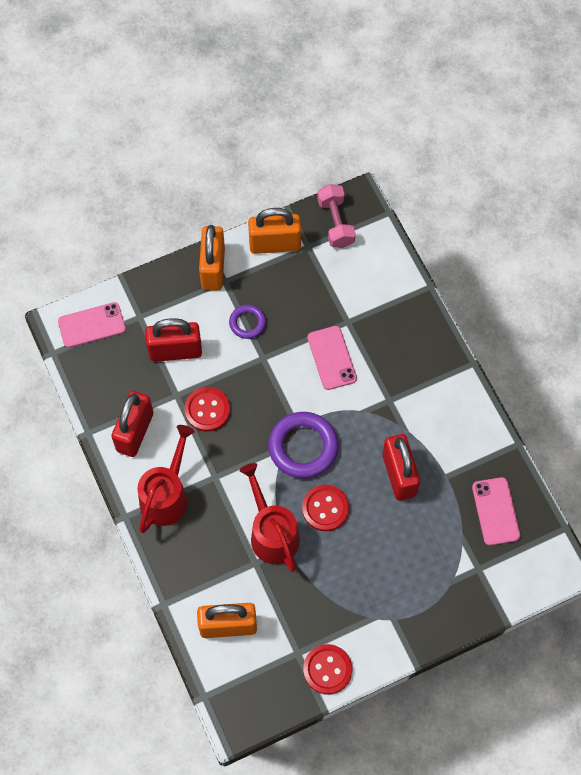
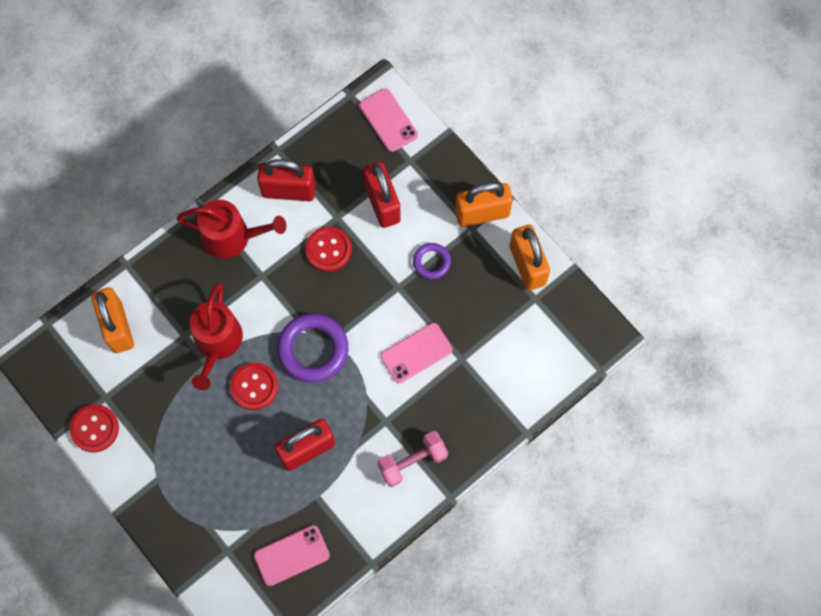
camera: 75 degrees right, 5 degrees up
(272, 533) = (217, 343): red watering can -> red watering can turned 135 degrees clockwise
(335, 223) = (571, 319): pink dumbbell -> pink dumbbell (412, 461)

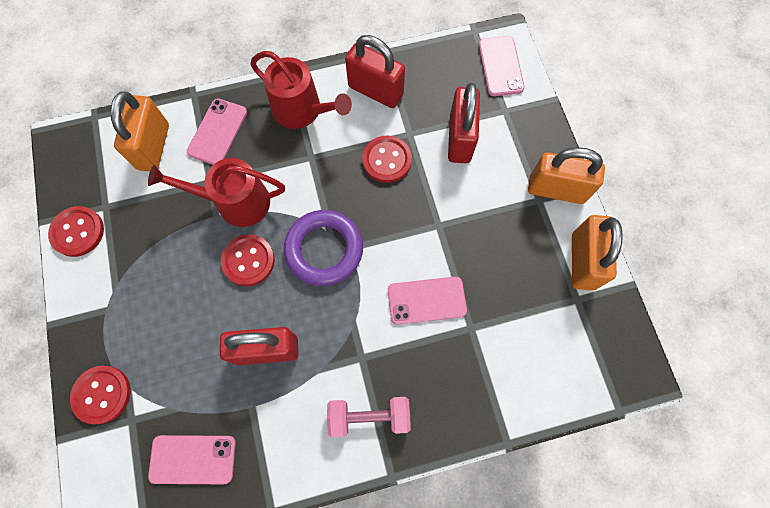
camera: 25 degrees right, 0 degrees up
(167, 289) = (217, 132): none -> pink phone
(192, 543) = (102, 394): none -> red button
(217, 343) = (236, 202): red watering can -> red watering can turned 60 degrees clockwise
(431, 262) = (483, 215): purple ring -> none

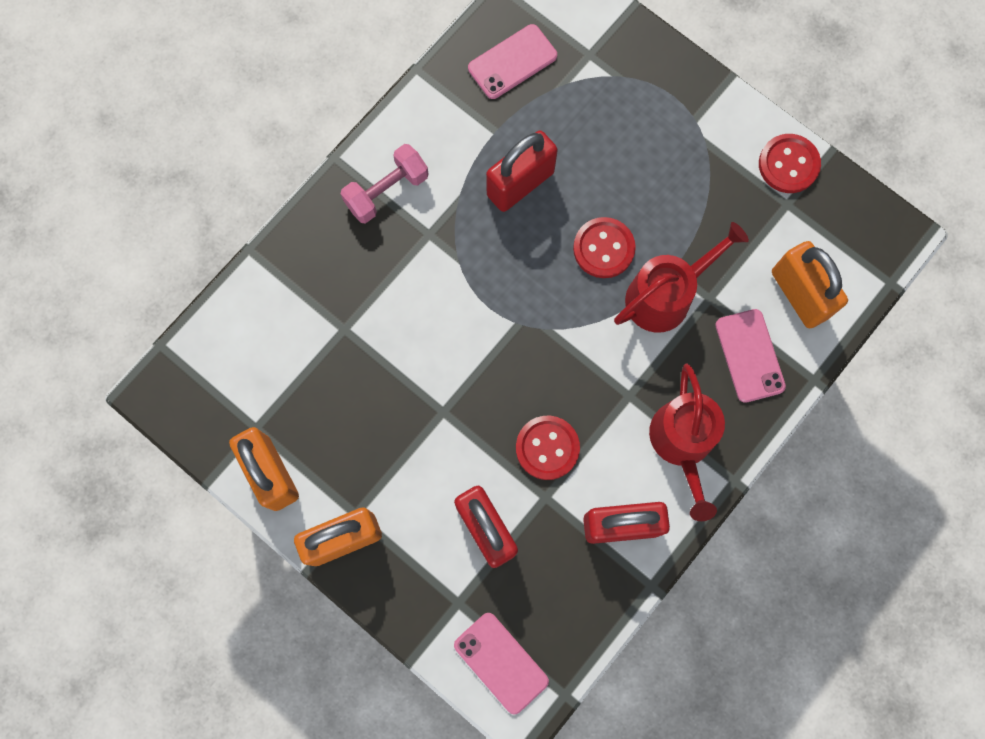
camera: 145 degrees right, 5 degrees up
(102, 394) = (632, 56): red button -> none
(302, 110) = (682, 443): red watering can -> red watering can turned 90 degrees counterclockwise
(324, 250) = (539, 308): purple ring -> none
(426, 300) = (404, 327): pink phone -> none

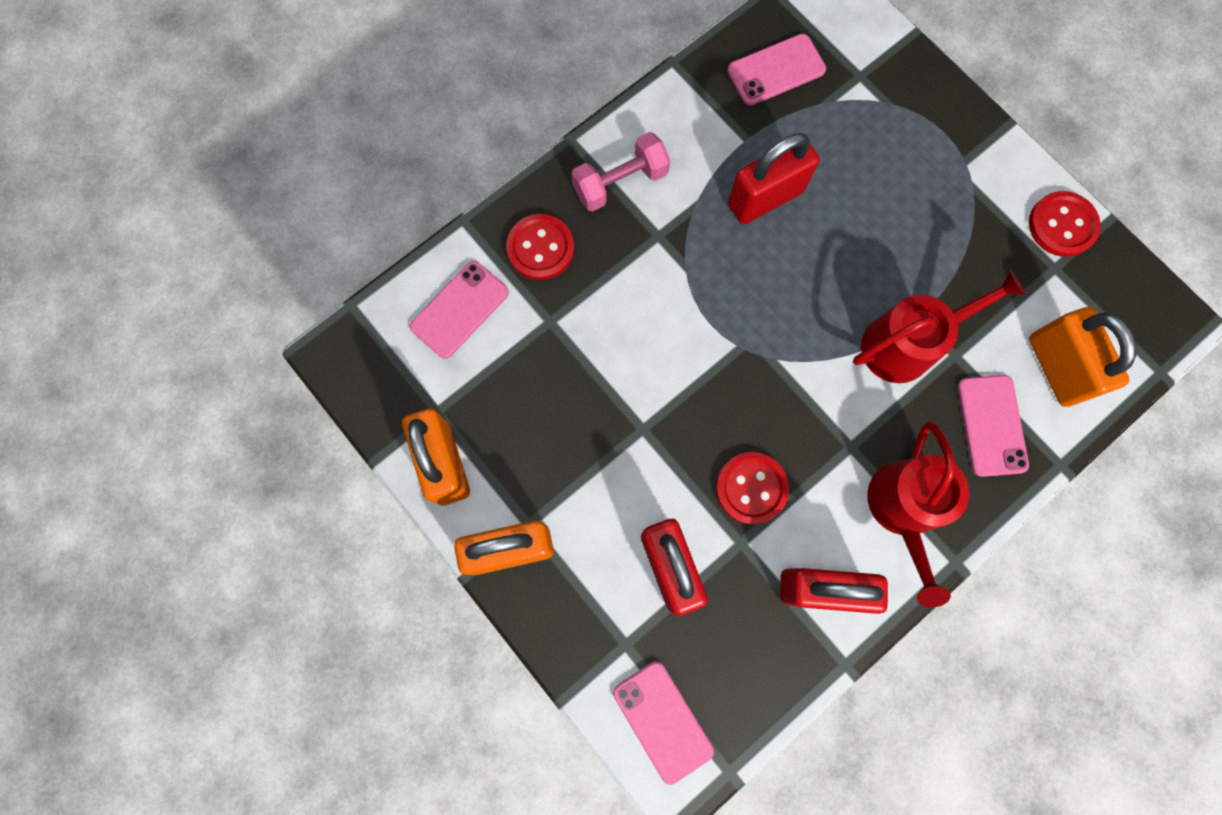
camera: 10 degrees right, 0 degrees up
(260, 333) = (460, 310): none -> pink phone
(603, 248) = (845, 282): red button -> red button (540, 248)

